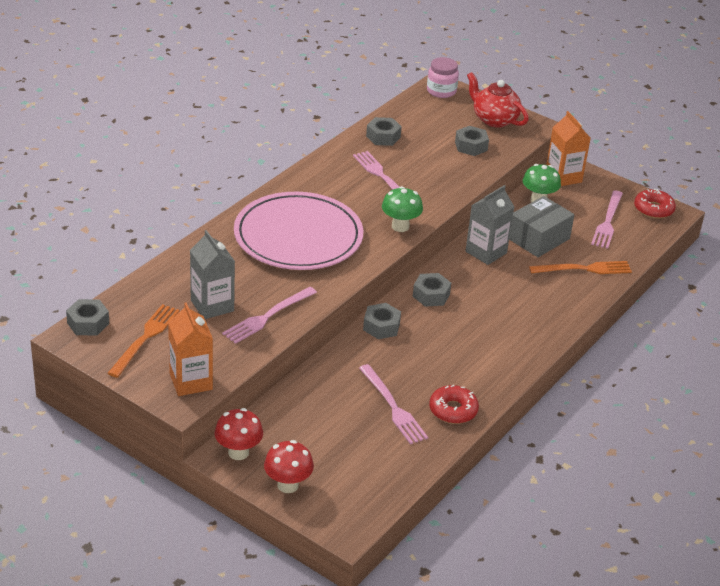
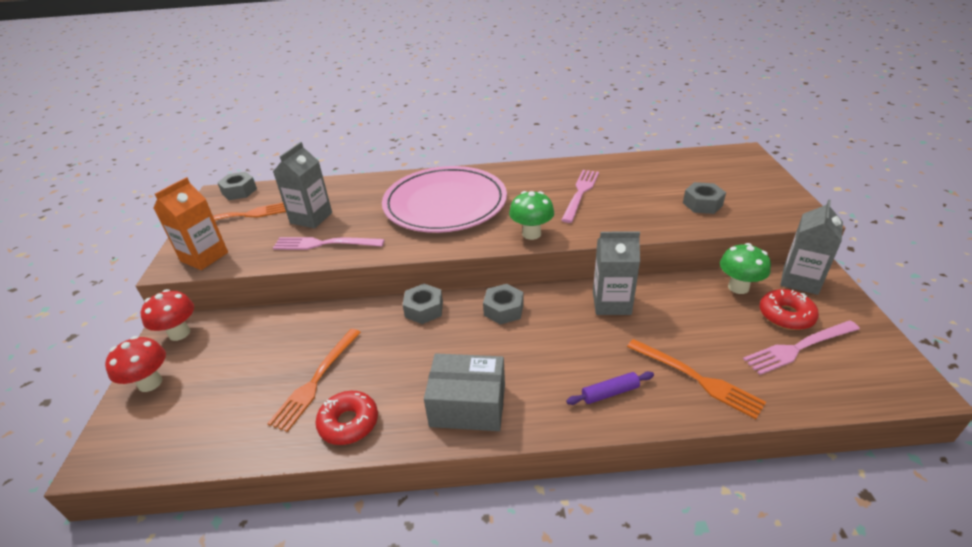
camera: 55 degrees right, 0 degrees up
(383, 137) = (630, 168): grey nut -> none
(393, 407) = (316, 380): pink fork -> orange fork
(441, 91) = (739, 157): pink jar -> none
(494, 119) = (762, 193): red teapot -> none
(538, 238) = (686, 320): grey box -> grey box (468, 405)
(555, 303) = (610, 393): none -> purple rolling pin
(563, 177) = (800, 280): orange carton -> grey carton
(653, 209) = (887, 367): red donut -> red donut (786, 315)

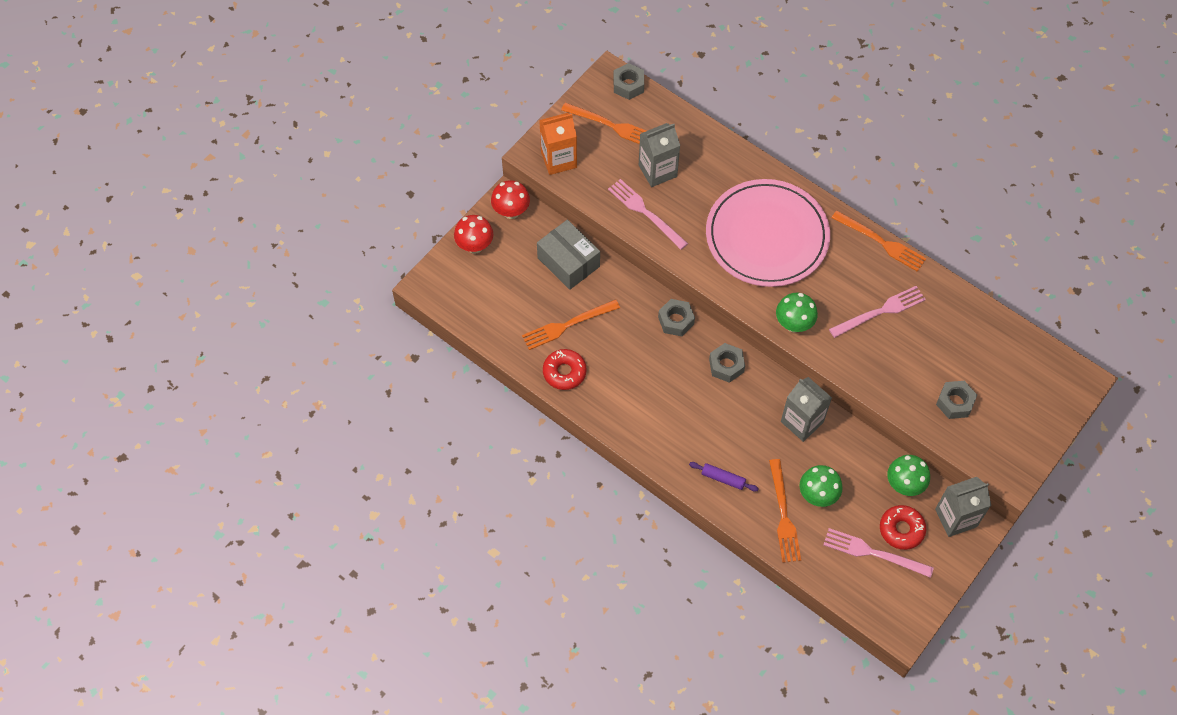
camera: 40 degrees right, 25 degrees up
(468, 405) = (637, 417): grey box -> grey box (568, 262)
(529, 166) = (881, 242): none -> orange fork
(697, 342) = (817, 495): none -> green mushroom

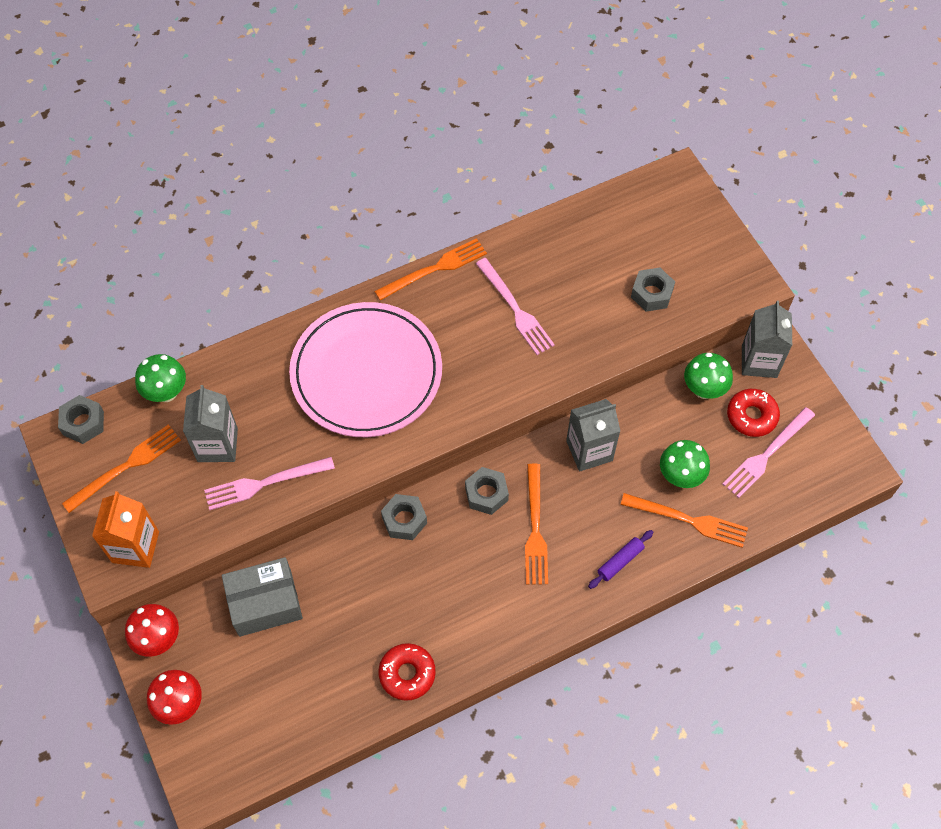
camera: 65 degrees left, 0 degrees up
(567, 325) = (347, 642): orange fork -> orange fork (535, 529)
(793, 324) = (488, 398): green mushroom -> green mushroom (166, 392)
(880, 311) = (515, 309): pink fork -> pink fork turned 150 degrees clockwise

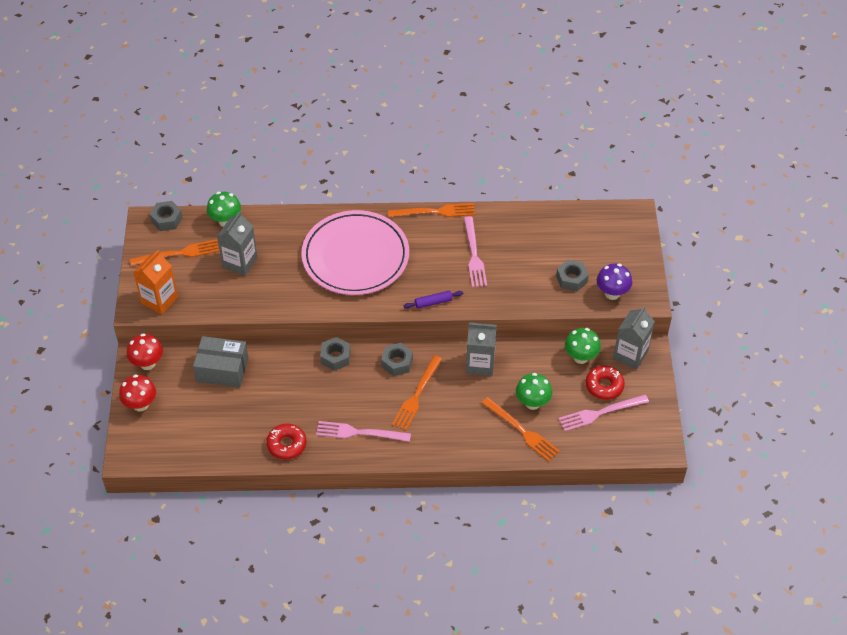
camera: 25 degrees right, 10 degrees down
(264, 483) = (256, 295): pink fork -> pink fork (359, 432)
(620, 561) = (461, 436): purple rolling pin -> purple rolling pin (433, 302)
(709, 293) = (612, 293): none -> purple mushroom

